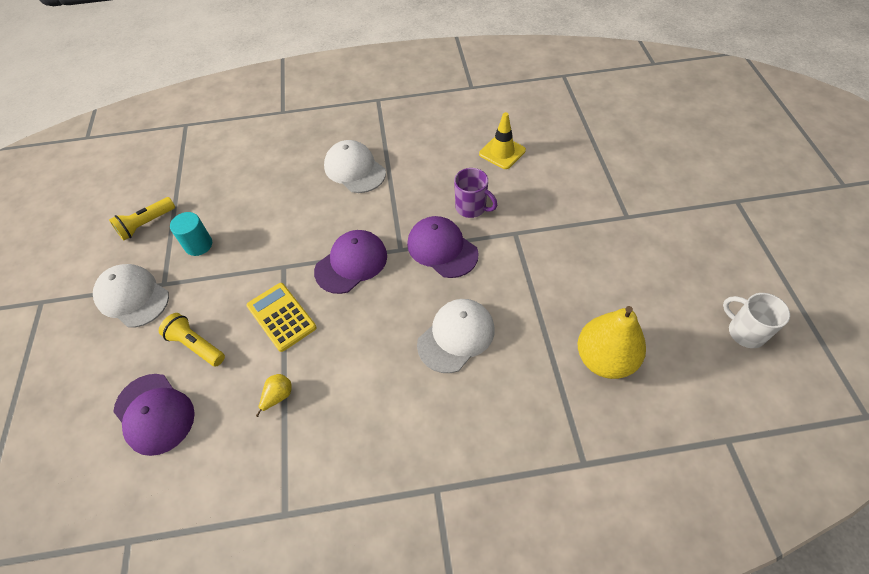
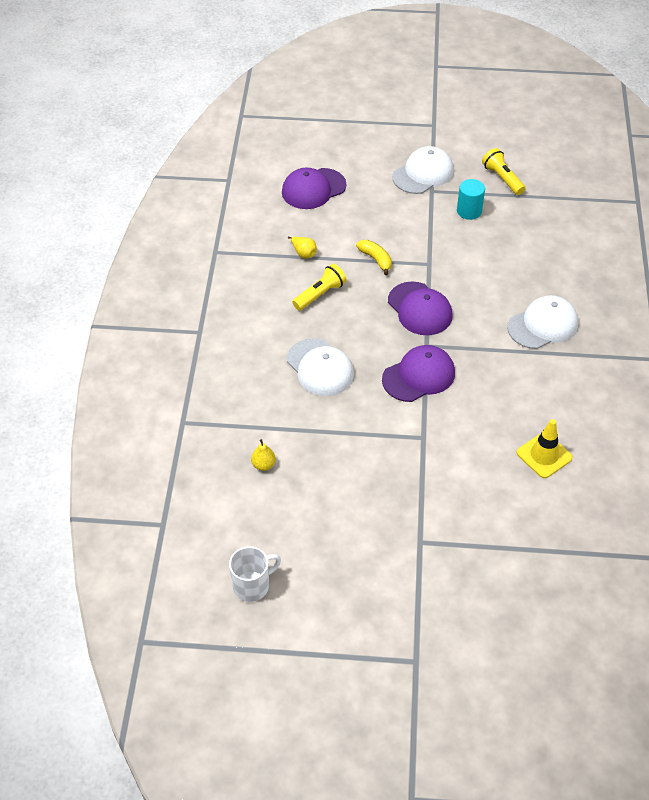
camera: 100 degrees right, 5 degrees down
(196, 345) = (364, 210): yellow flashlight -> yellow flashlight (320, 294)
(281, 317) = (376, 259): yellow calculator -> yellow banana
(471, 208) = (466, 410): purple mug -> none
(604, 359) = (263, 465): yellow pear -> yellow pear, size x0.42

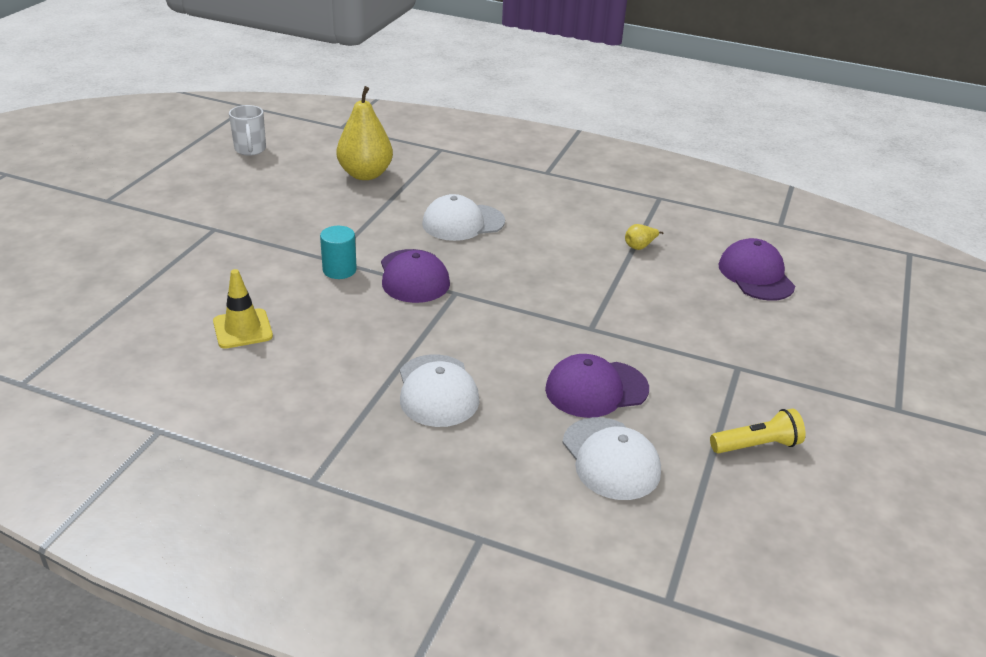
camera: 105 degrees right, 15 degrees down
(263, 465) = (365, 174): yellow pear -> yellow pear, size x2.36
(320, 294) = (569, 243): yellow flashlight -> none
(376, 259) = (613, 291): yellow banana -> none
(420, 309) = (515, 302): purple cap -> purple cap (596, 389)
(423, 174) = (777, 369): white cap -> white cap (610, 458)
(469, 211) = (686, 390): turquoise cylinder -> turquoise cylinder (339, 270)

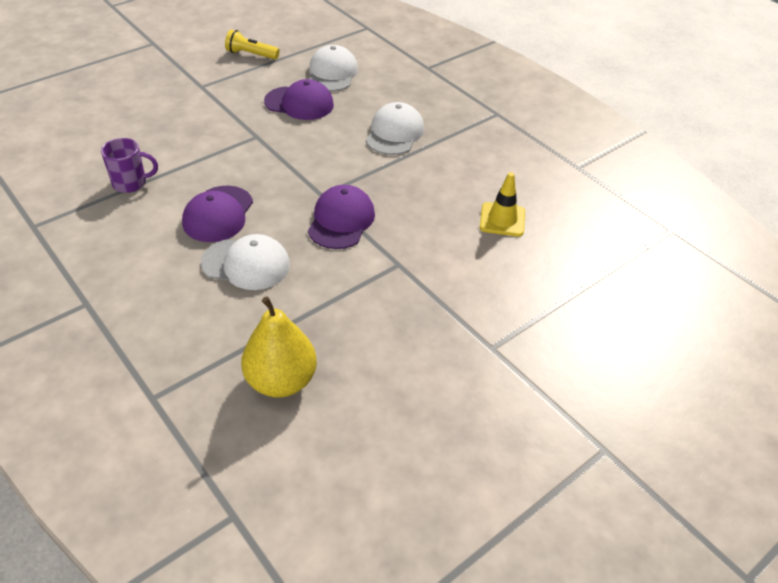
camera: 150 degrees left, 10 degrees up
(250, 150) = (393, 503): white mug -> none
(339, 270) = (397, 249): turquoise cylinder -> none
(640, 246) = (131, 183): yellow pear -> purple mug
(755, 275) = (88, 131): purple cap -> purple cap (218, 214)

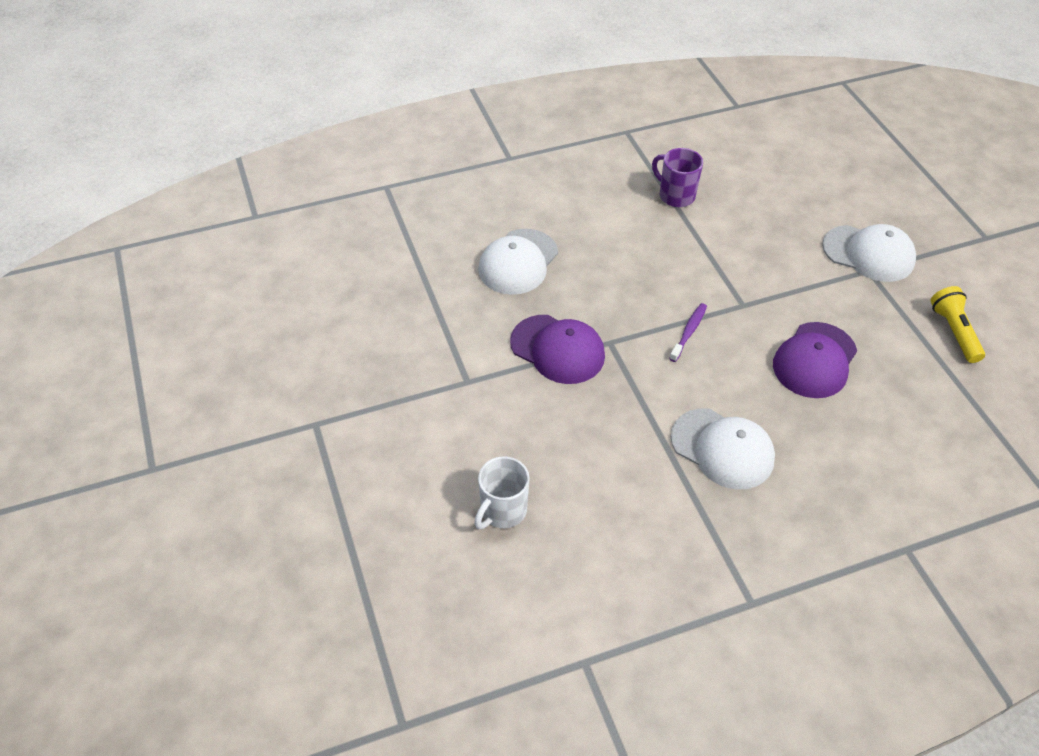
camera: 110 degrees right, 5 degrees up
(131, 183) = (675, 195): purple mug -> purple mug turned 120 degrees clockwise
(218, 214) = (603, 252): purple cap -> none
(251, 54) = (953, 331): yellow flashlight -> yellow flashlight turned 45 degrees counterclockwise
(281, 381) = (361, 262): yellow pear -> none
(295, 158) = (689, 332): none -> purple toothbrush
(332, 73) = (894, 414): white cap -> white cap (868, 253)
(502, 219) = (502, 511): yellow traffic cone -> white mug

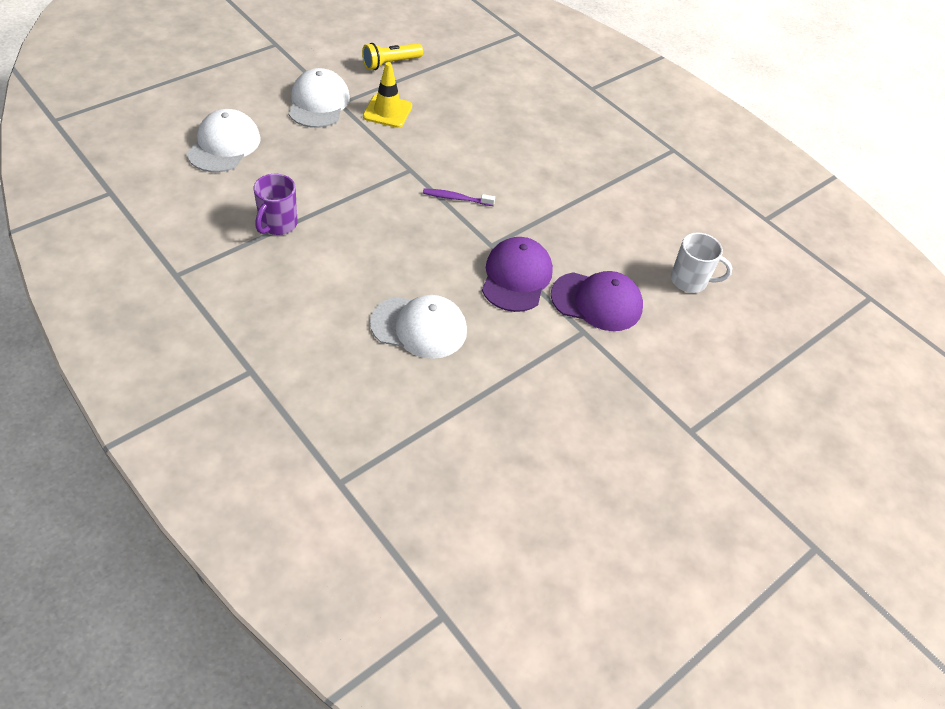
camera: 115 degrees left, 0 degrees up
(722, 449) = (563, 171): white cap -> white cap (224, 145)
(815, 360) = (453, 129): purple cap -> purple cap (597, 301)
(851, 308) = (387, 111): none -> yellow traffic cone

